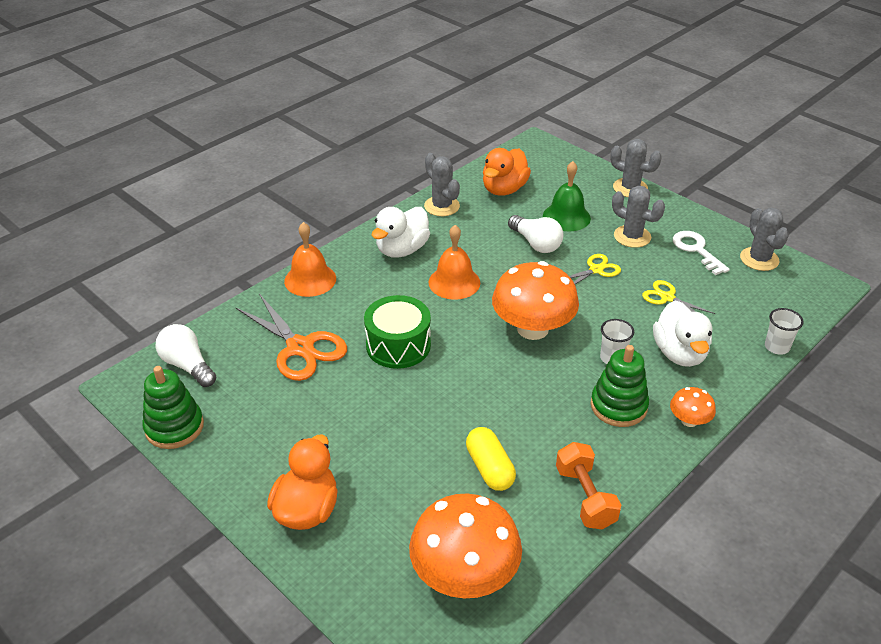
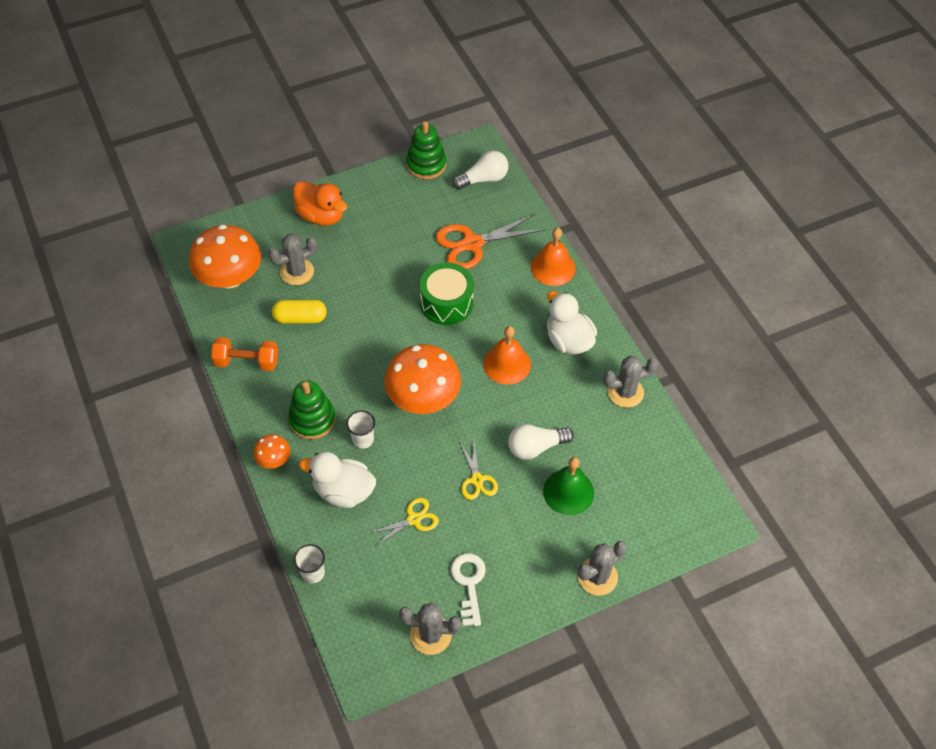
camera: 110 degrees right, 15 degrees up
(504, 189) = (636, 456): orange duck -> none
(632, 236) = (513, 535): grey cactus -> grey cactus (297, 272)
(696, 250) = (469, 583): white key -> white key turned 90 degrees counterclockwise

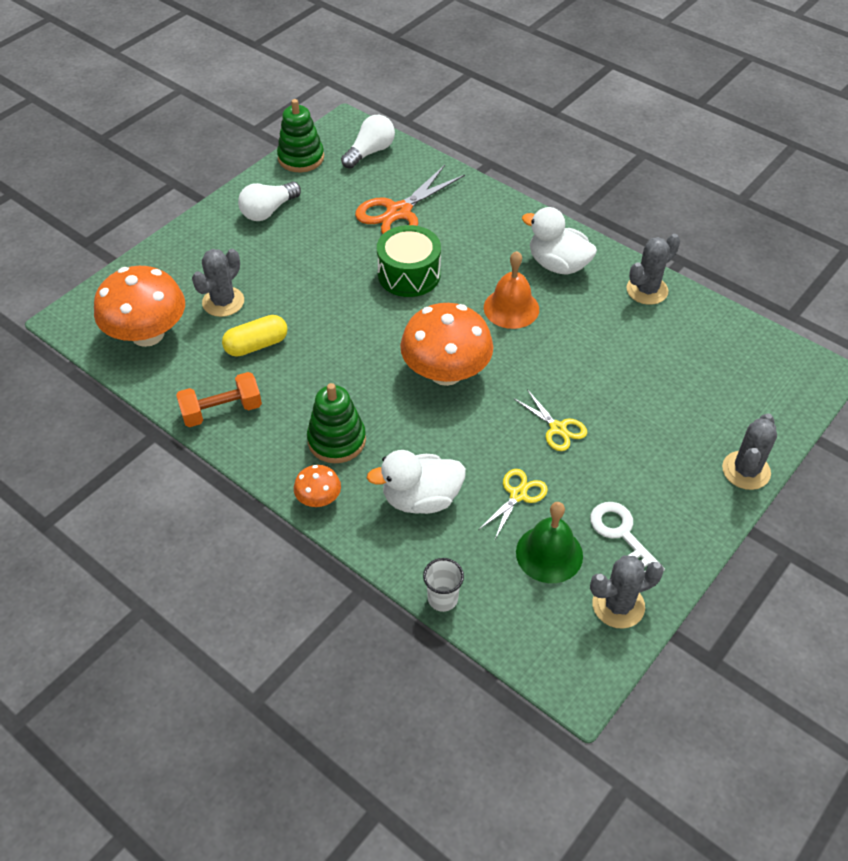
camera: 25 degrees left, 5 degrees down
(321, 216) = (216, 240): orange duck -> none
(363, 439) = (407, 438): white cup -> none
(536, 447) = (596, 374): white light bulb -> white light bulb (268, 211)
(553, 267) = (495, 206): orange bell -> none
(568, 492) = (658, 402): green bell -> green bell (549, 553)

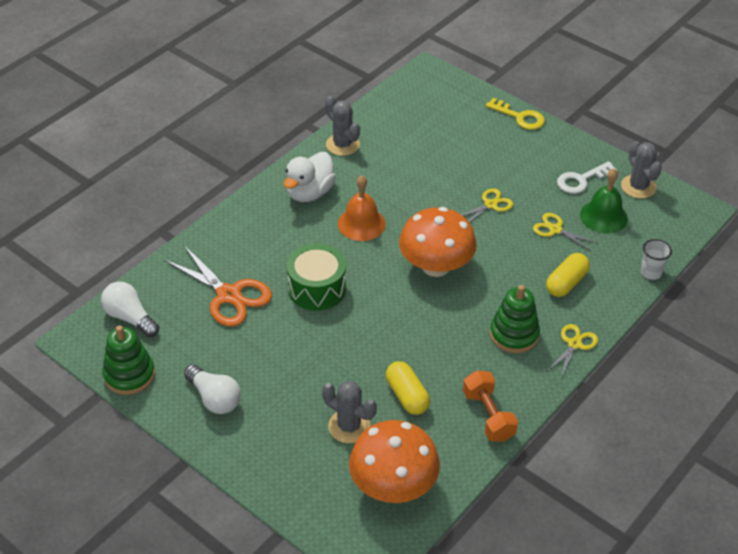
camera: 90 degrees left, 5 degrees down
(318, 498) = (574, 344): orange mushroom -> yellow scissors
(421, 499) = (566, 283): white duck -> yellow capsule
(746, 470) = (519, 117): grey cactus -> yellow key

